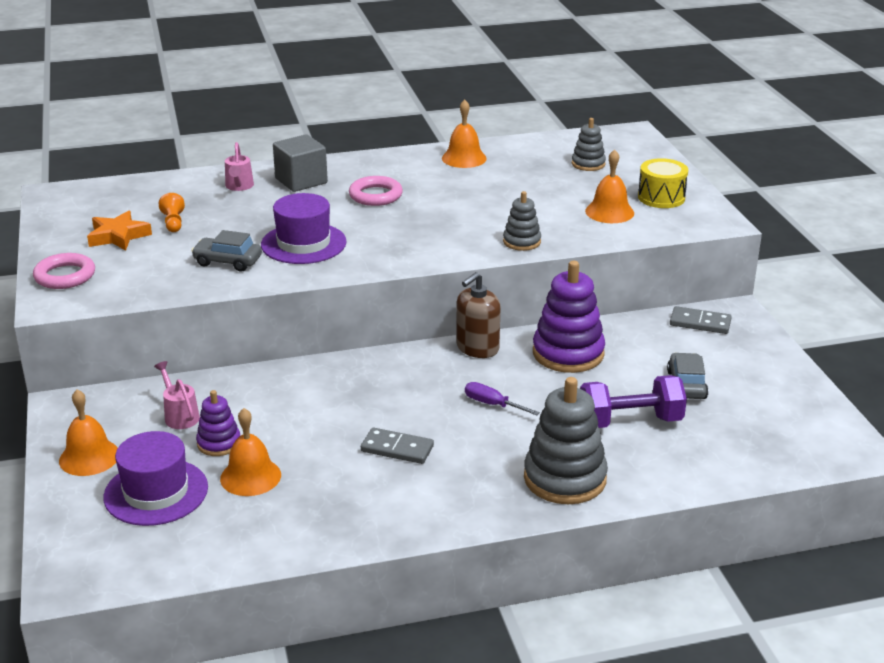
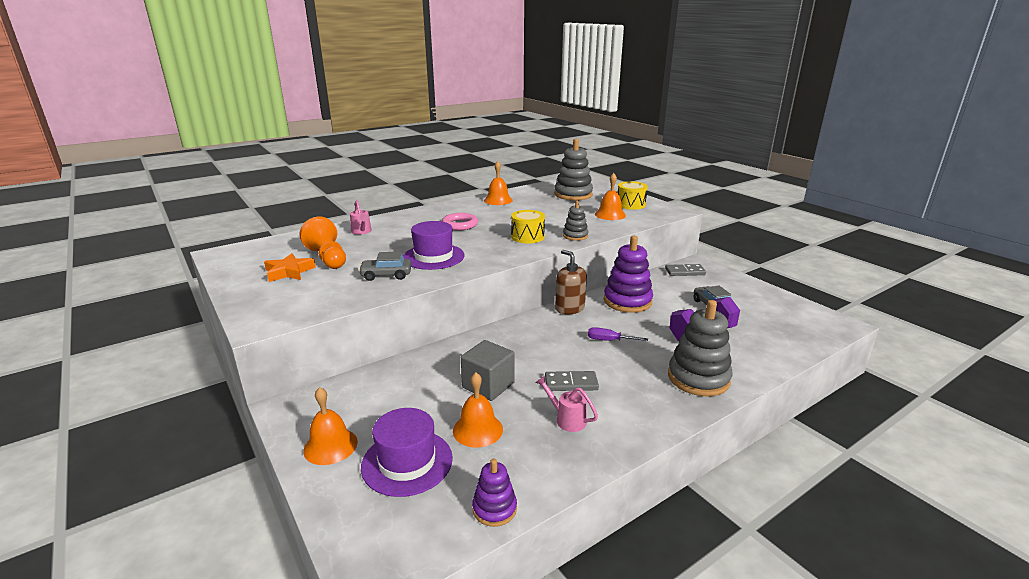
camera: 20 degrees left, 5 degrees down
(65, 276) = (259, 304): pink ring -> none
(173, 223) = (327, 258): orange pawn -> orange pawn, size x1.91
(180, 416) = (390, 395): pink watering can -> pink watering can (567, 419)
(219, 443) = (435, 409): purple stacking toy -> purple stacking toy (494, 509)
(301, 181) = (403, 223): grey cube -> grey cube (488, 385)
(453, 232) = (527, 237): none -> yellow drum
(477, 348) = (569, 308): brown soap dispenser -> brown soap dispenser turned 120 degrees clockwise
(588, 164) = (573, 194): grey stacking toy -> grey stacking toy, size x1.83

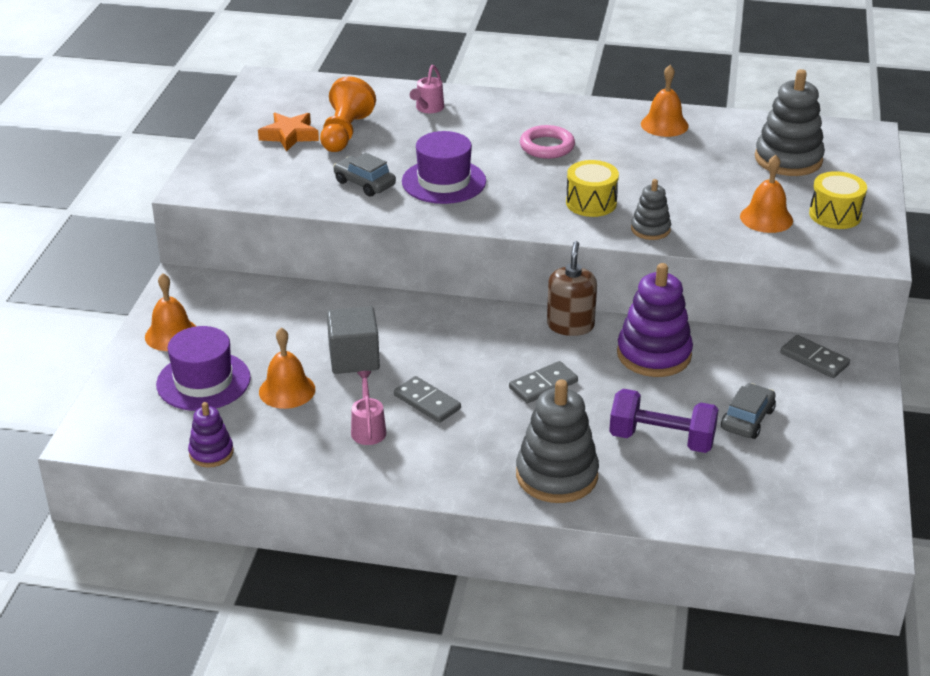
camera: 45 degrees right, 10 degrees up
(609, 340) = (543, 385): purple screwdriver -> grey domino

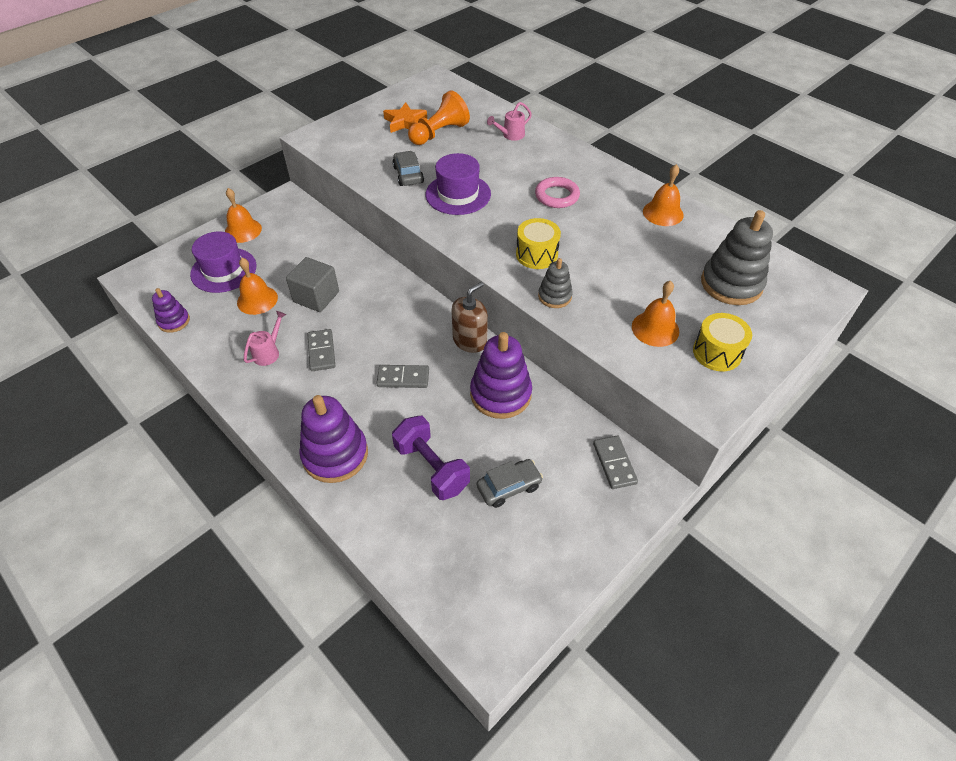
camera: 35 degrees right, 15 degrees up
(556, 475) = (335, 455): grey stacking toy -> purple stacking toy

